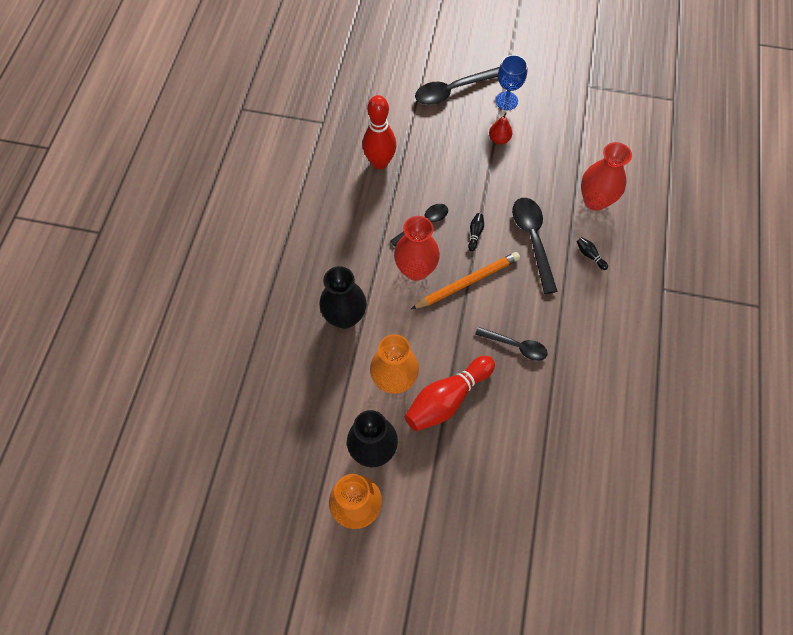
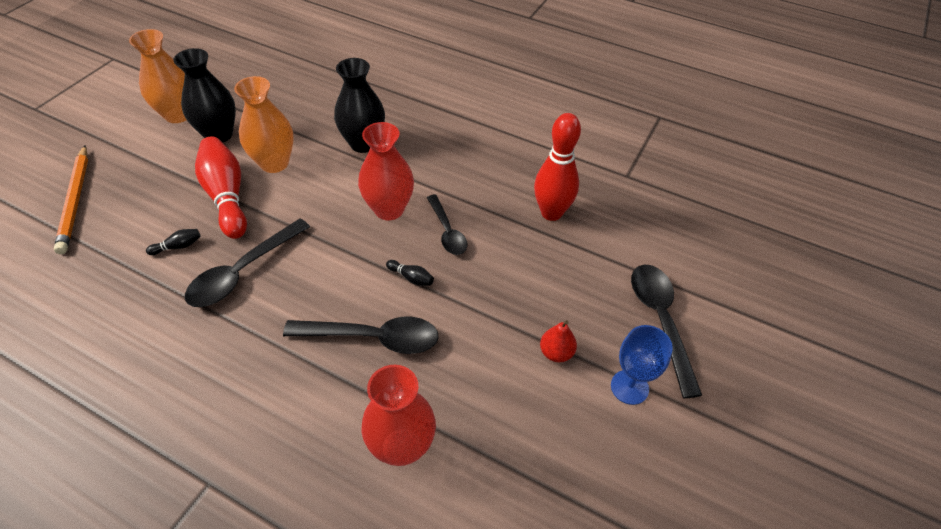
camera: 105 degrees right, 15 degrees down
(467, 282) = (349, 250): orange pencil -> orange pencil (75, 201)
(516, 346) = (243, 272): black spoon -> black spoon, size x1.55
(589, 255) = (315, 400): black bowling pin -> black bowling pin (178, 246)

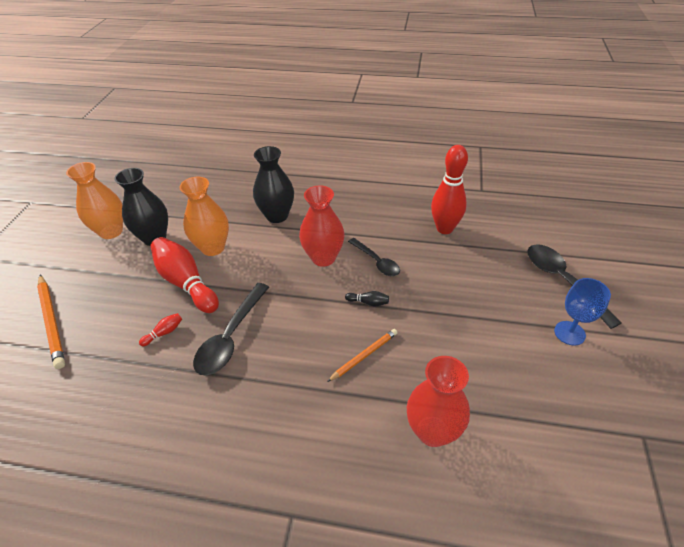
camera: 15 degrees left, 5 degrees down
(178, 246) = (164, 333): black bowling pin -> red bowling pin
(373, 338) = (364, 356): black spoon -> orange pencil
(556, 353) = (505, 325): red pear -> none

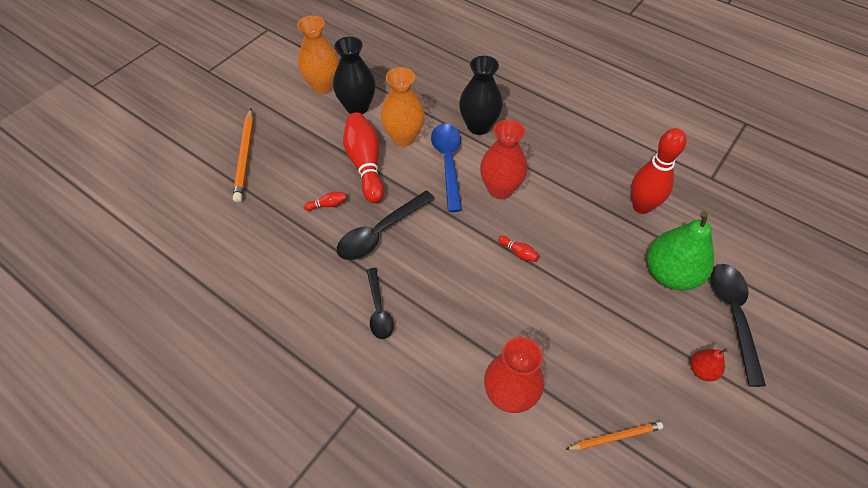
camera: 25 degrees right, 10 degrees up
(265, 253) = (448, 163): none -> blue spoon
(364, 356) = (486, 301): orange pencil -> orange pencil (615, 437)
(368, 302) = (518, 252): black bowling pin -> red bowling pin
(376, 262) = (550, 214): black spoon -> black spoon (379, 310)
(498, 269) = (670, 274): none -> green pear
(569, 333) = (702, 370): blue goblet -> red pear

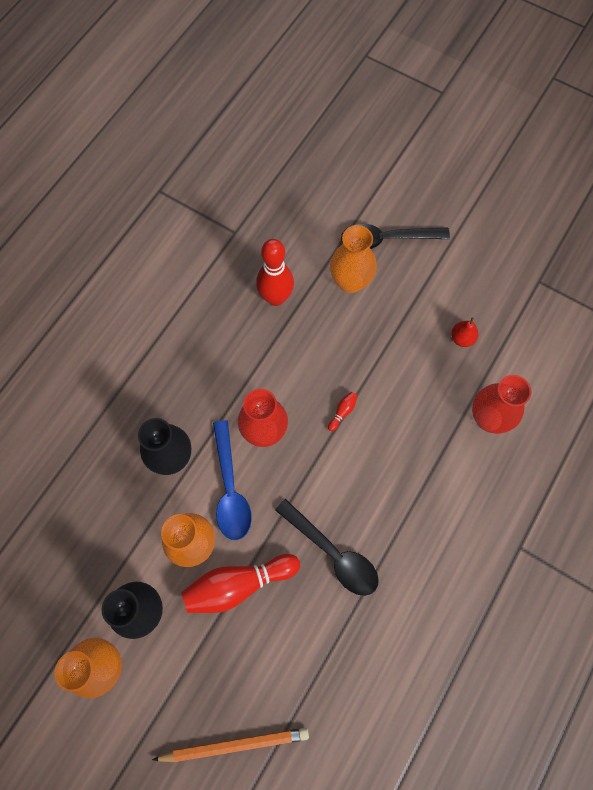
camera: 95 degrees left, 15 degrees up
(327, 205) = (301, 619): red bowling pin -> none
(379, 310) = (424, 542): black spoon -> none
(448, 163) = (230, 489): blue spoon -> blue spoon turned 90 degrees counterclockwise
(615, 437) = (507, 338): orange pencil -> none
(670, 274) = (350, 282): green pear -> orange vase
(702, 370) = (440, 270): red pear -> red pear (462, 338)

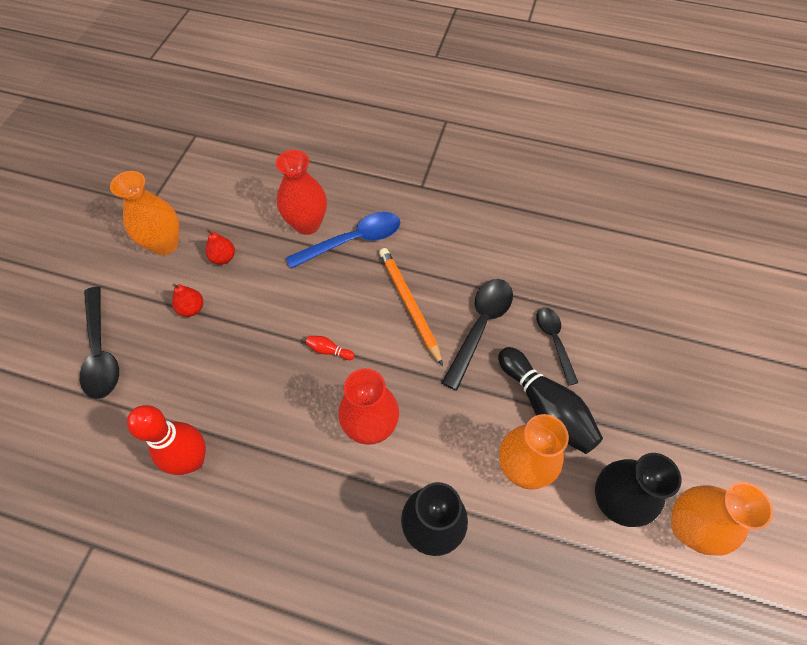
camera: 105 degrees left, 10 degrees down
(230, 489) = (448, 445): blue spoon -> blue spoon (353, 241)
(234, 744) = (687, 369): orange pencil -> orange pencil (409, 305)
(238, 584) = (545, 407): red bowling pin -> black bowling pin
(300, 620) = (554, 341): none -> black spoon
(350, 282) = (162, 378): orange vase -> orange vase (165, 244)
(412, 308) = (192, 309): none -> red pear

